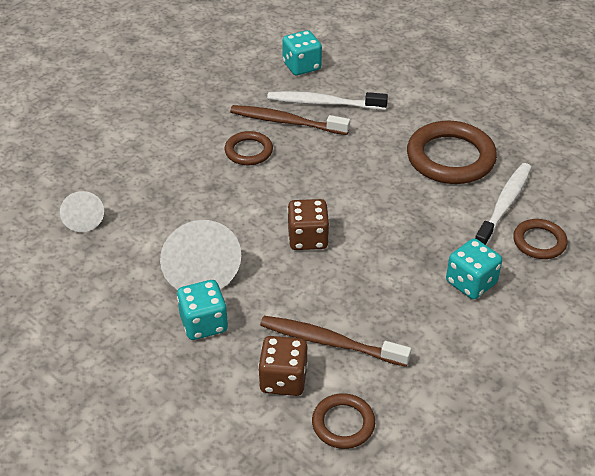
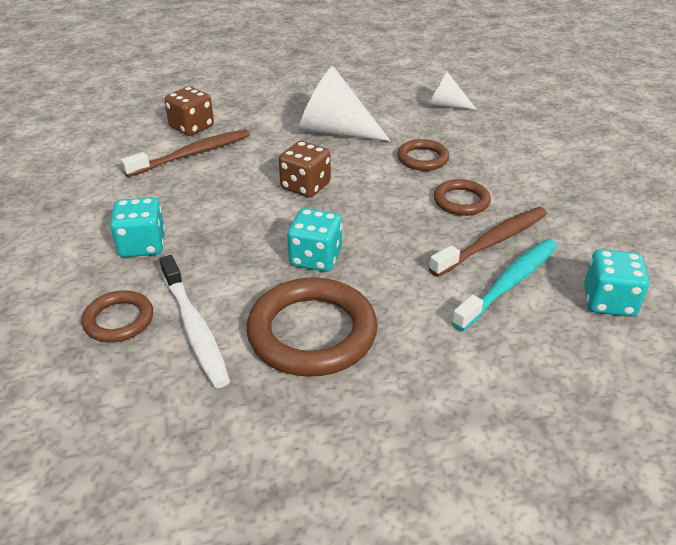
camera: 125 degrees right, 5 degrees down
(204, 323) = (279, 117): turquoise dice -> turquoise dice (315, 258)
(323, 103) = (509, 283): white toothbrush -> turquoise toothbrush
(343, 423) = (128, 134): brown ring -> brown ring (422, 158)

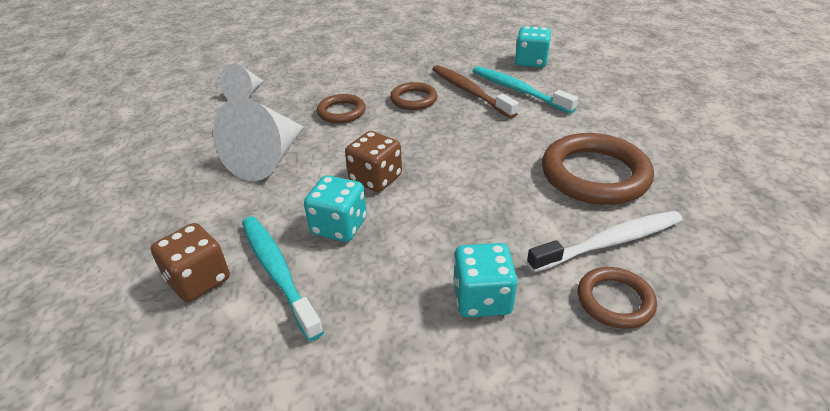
camera: 85 degrees left, 0 degrees up
(192, 154) = (277, 272): brown toothbrush -> turquoise toothbrush
(315, 258) = (496, 172): turquoise dice -> turquoise dice (339, 226)

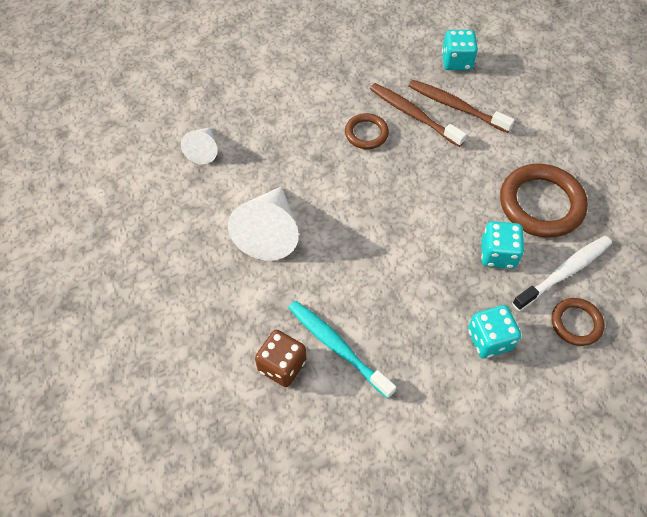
camera: 15 degrees left, 20 degrees up
(339, 226) = (363, 294): turquoise dice -> turquoise dice (498, 254)
(341, 112) = (307, 161): brown ring -> none
(375, 178) = (371, 239): brown dice -> none
(518, 90) = (456, 106): turquoise toothbrush -> brown toothbrush

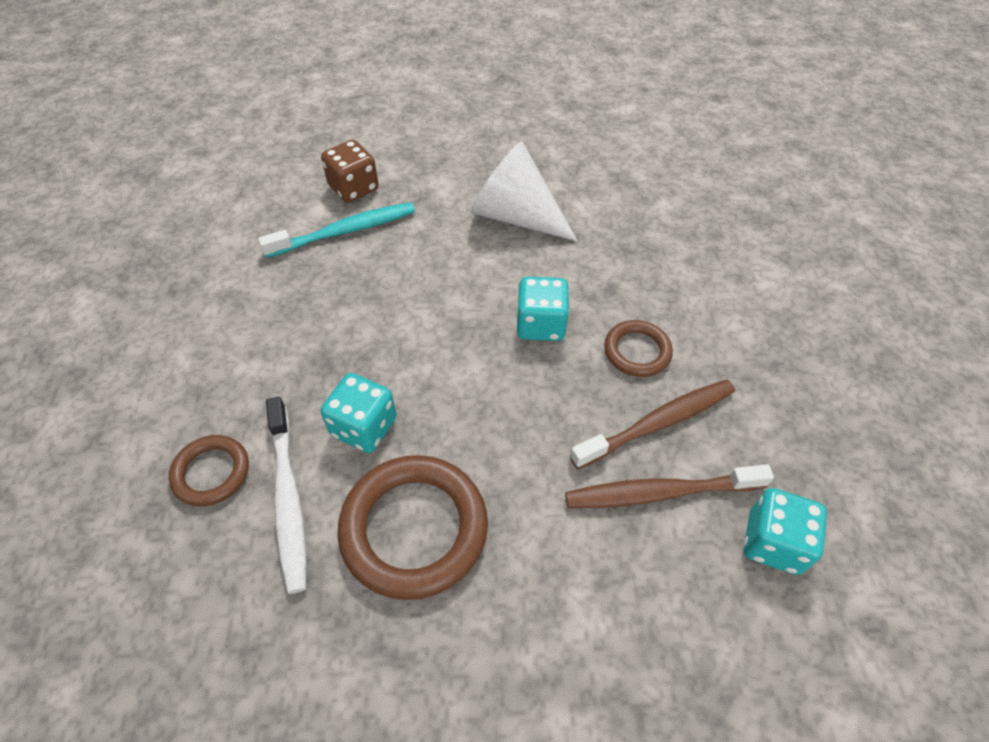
camera: 110 degrees right, 5 degrees down
(204, 150) = (658, 190): white cone -> none
(456, 106) = (660, 493): brown toothbrush -> brown toothbrush turned 150 degrees counterclockwise
(489, 339) = (260, 365): turquoise dice -> turquoise dice (540, 325)

